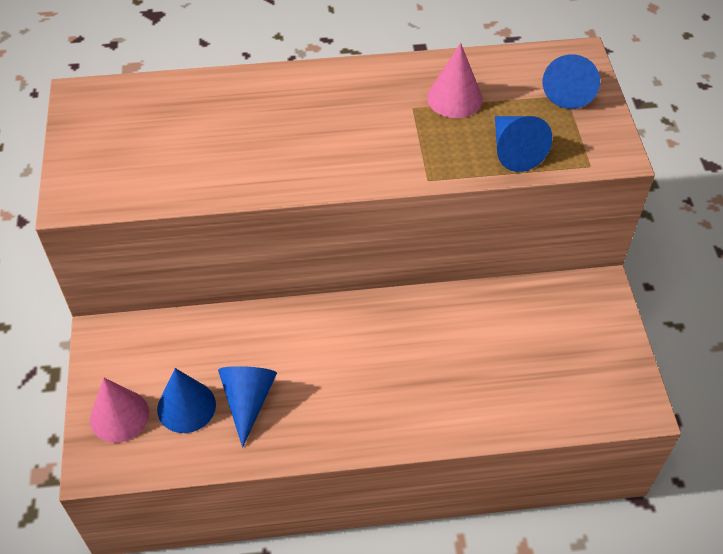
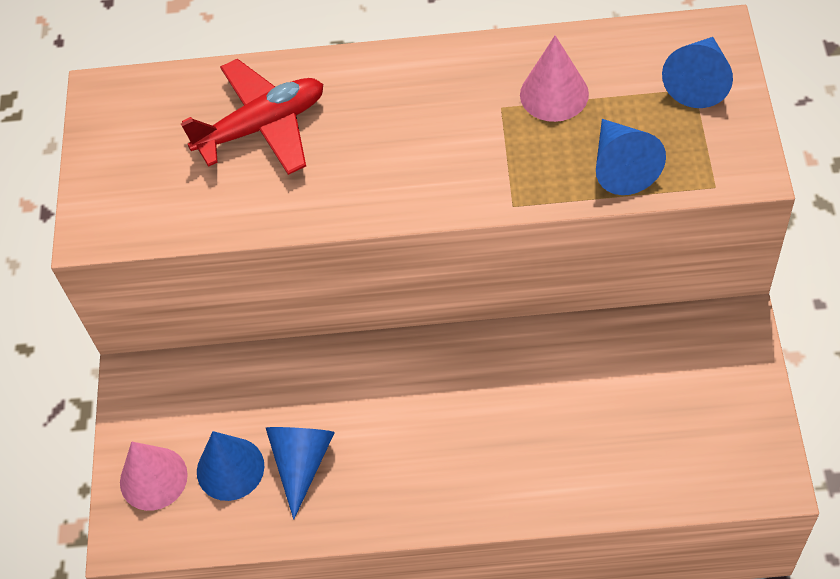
camera: 10 degrees right, 5 degrees up
(215, 121) = (262, 127): none -> red plane

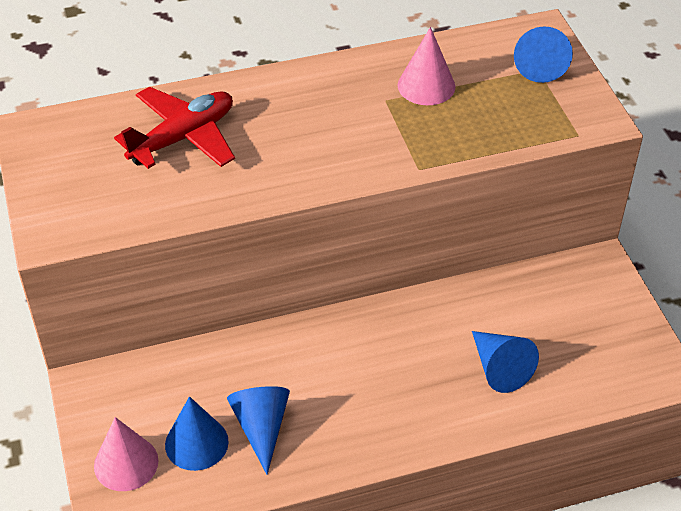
camera: 20 degrees left, 10 degrees down
(621, 166) = (498, 129): blue cone -> blue cone (499, 368)

